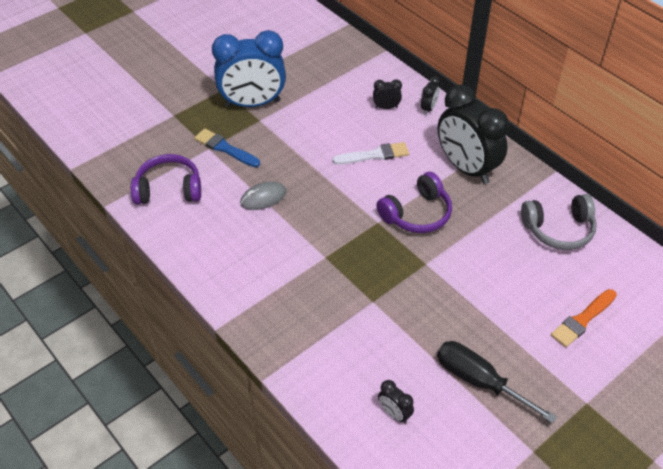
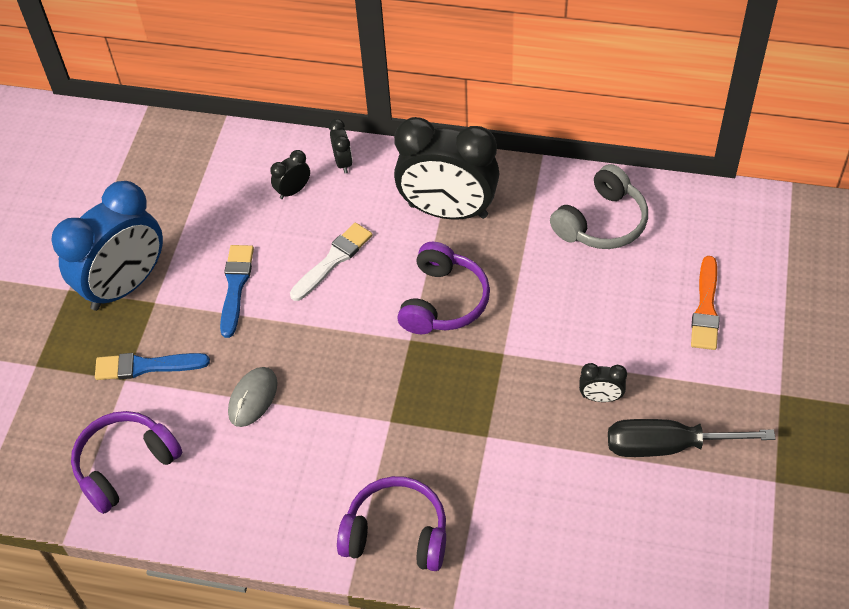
camera: 35 degrees left, 5 degrees up
(271, 317) = (396, 533): none -> purple headphones
(308, 137) = (235, 286): none -> blue brush
(394, 413) = (618, 543): black clock -> black clock (600, 397)

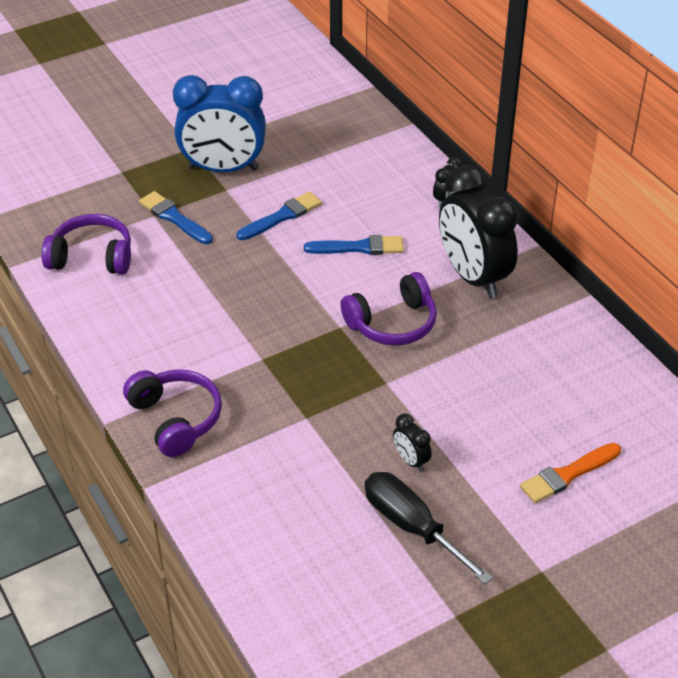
camera: 45 degrees right, 10 degrees down
(253, 398) = (205, 281): grey mouse -> none
(293, 191) = (391, 192): black clock -> none
(333, 260) = (359, 247): white brush -> blue brush
(602, 222) = (571, 365): grey headphones -> none

